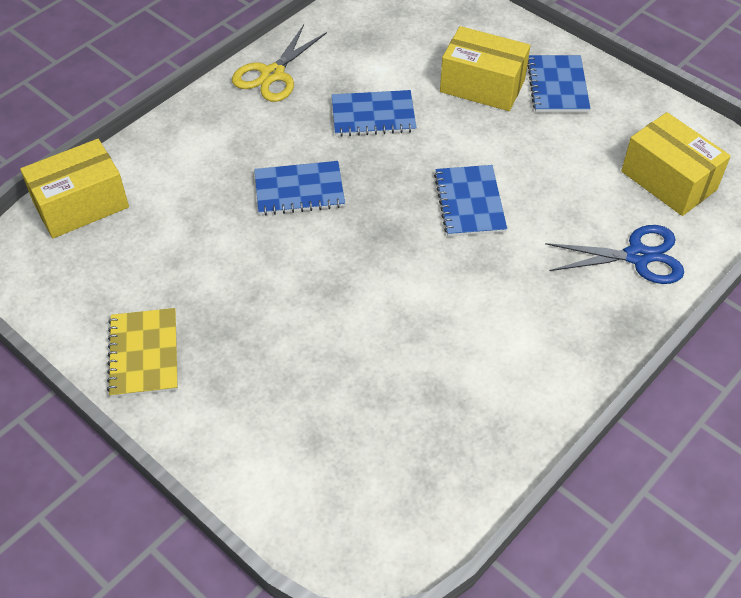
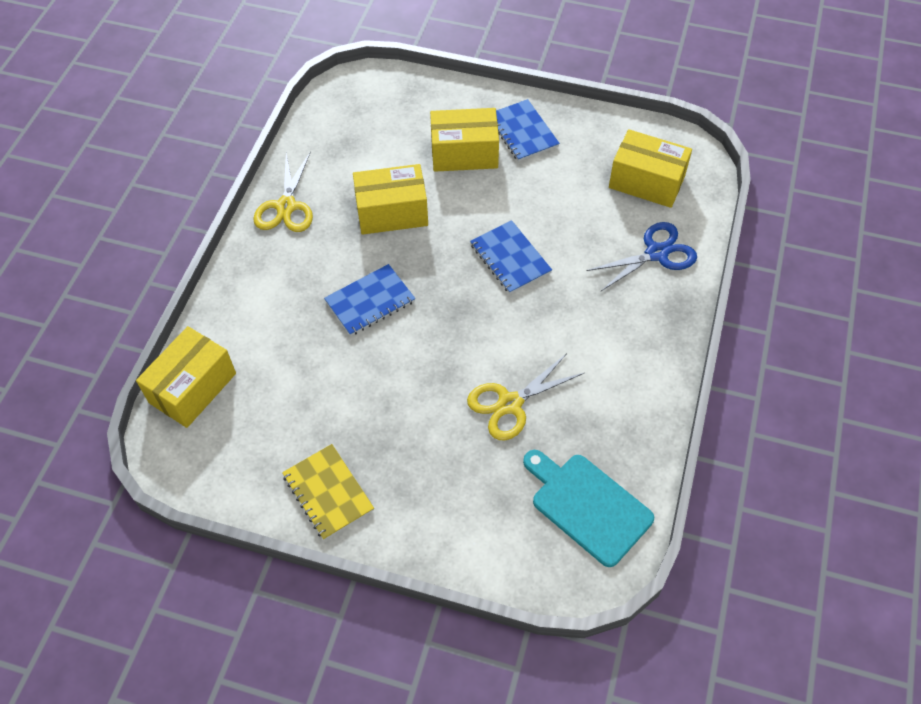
camera: 25 degrees left, 5 degrees up
(373, 115) = (392, 212): blue notebook -> yellow box
(382, 345) = (510, 404): none -> yellow scissors
(403, 484) = (587, 506): none -> turquoise cutting board

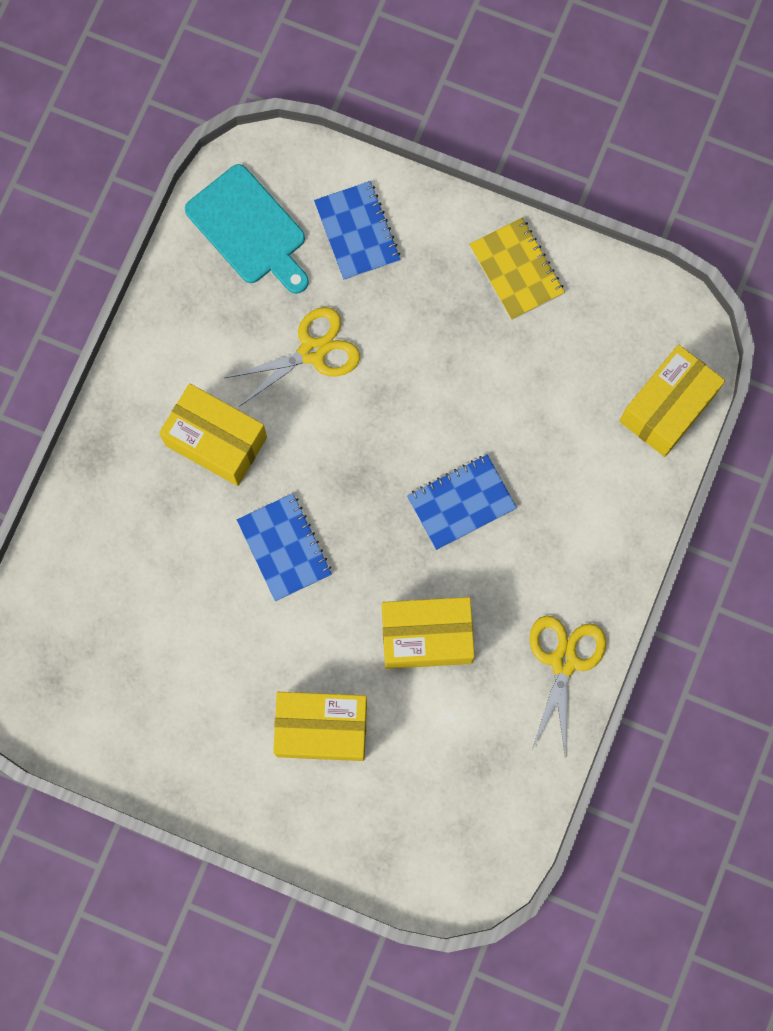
camera: 175 degrees left, 20 degrees up
(522, 132) = (237, 759): blue notebook -> blue notebook (357, 232)
(646, 182) = (87, 651): yellow box -> yellow box (216, 441)
(657, 253) = (102, 536): blue scissors -> none

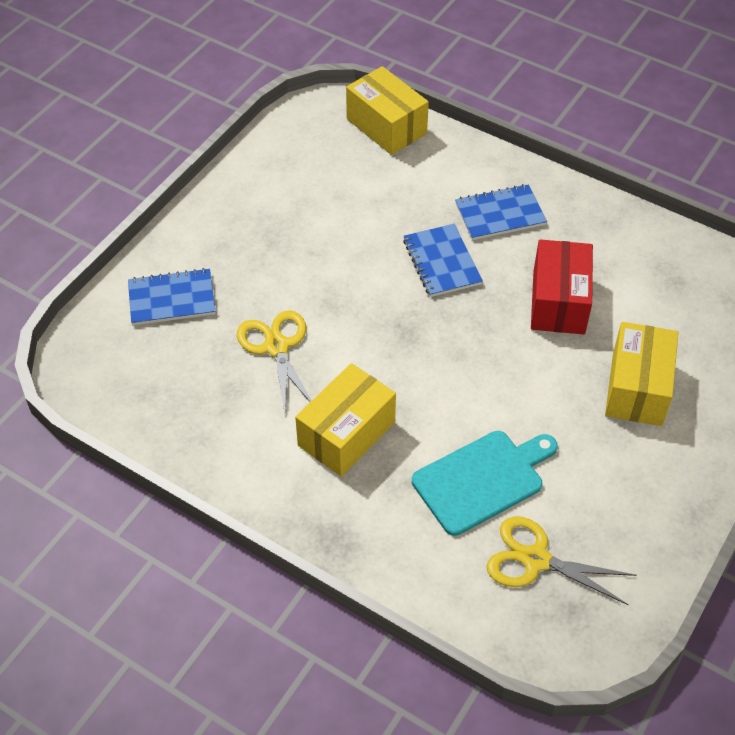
camera: 80 degrees left, 25 degrees down
(249, 229) = (140, 379): turquoise cutting board -> turquoise cutting board (482, 480)
(284, 547) = (462, 393): blue notebook -> blue notebook (500, 214)
(426, 636) = (558, 302): yellow box -> red box
(516, 270) = (243, 198): yellow notebook -> none
(564, 661) = (589, 216): yellow scissors -> yellow scissors (535, 559)

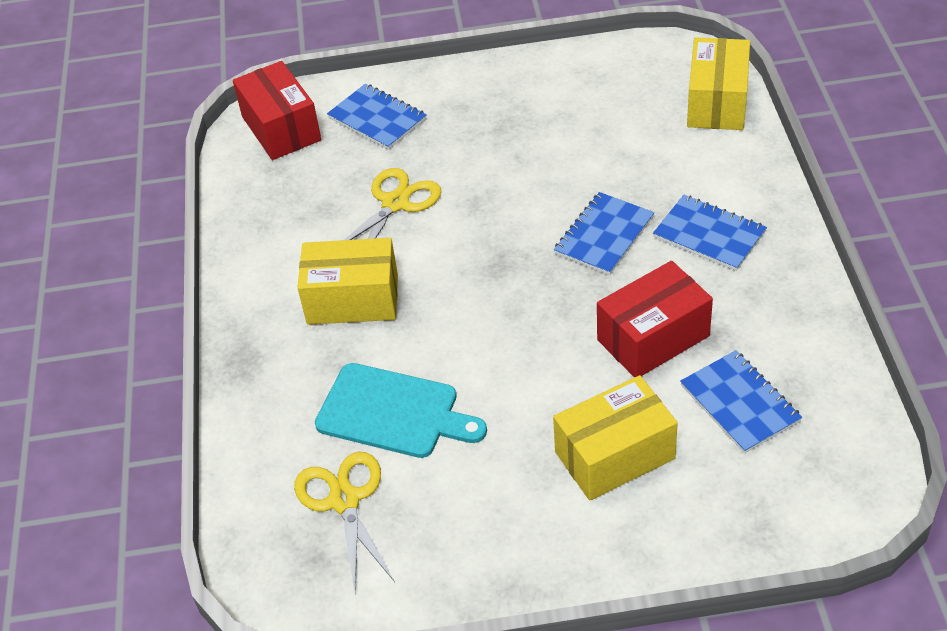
camera: 55 degrees right, 5 degrees down
(106, 360) = (281, 128): none -> red box
(654, 301) = (740, 403): none -> blue notebook

